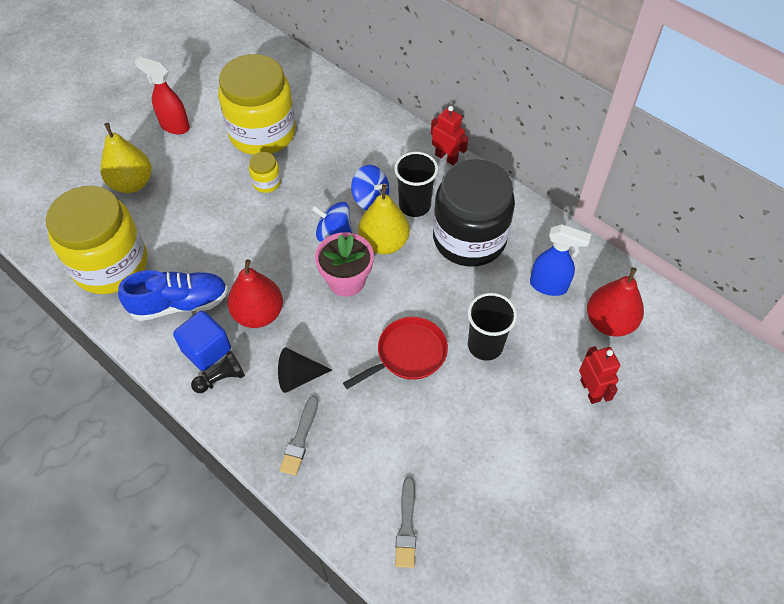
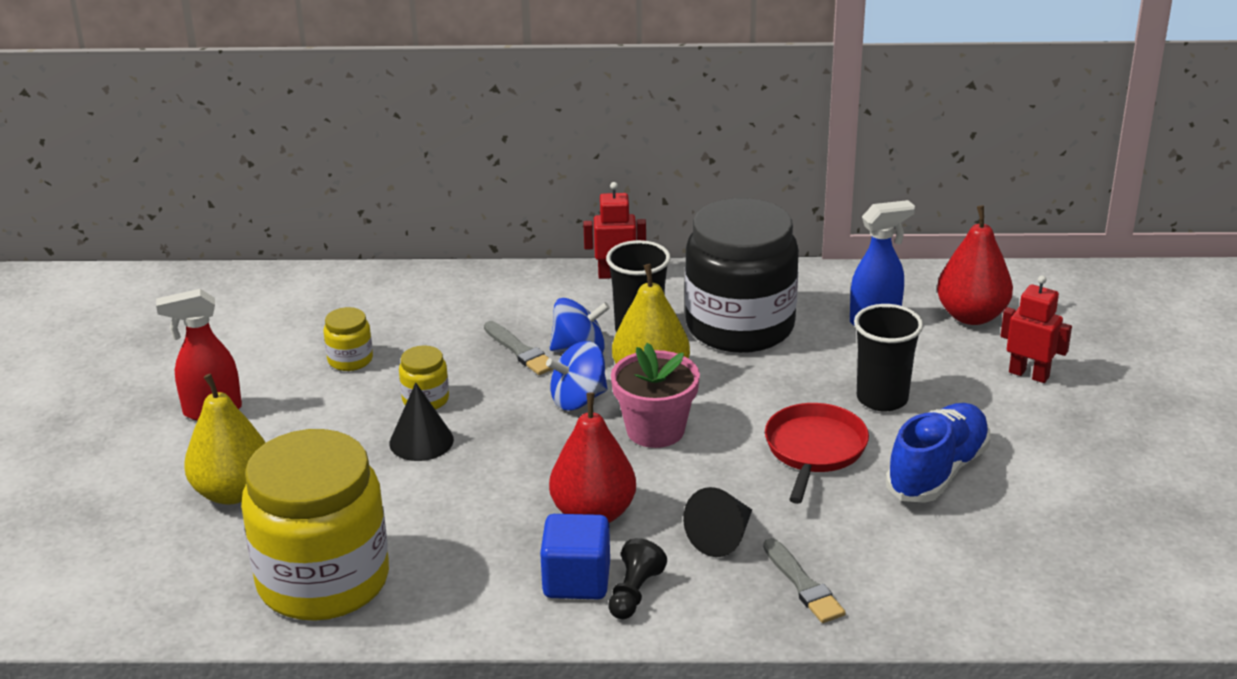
camera: 40 degrees left, 25 degrees down
(180, 304) = (477, 561): blue shoe -> blue shoe (937, 472)
(236, 209) = (421, 441): none -> black cone
(262, 133) = (350, 360): yellow jar -> yellow jar, size x0.41
(406, 526) = (1015, 579): grey brush -> grey brush (520, 351)

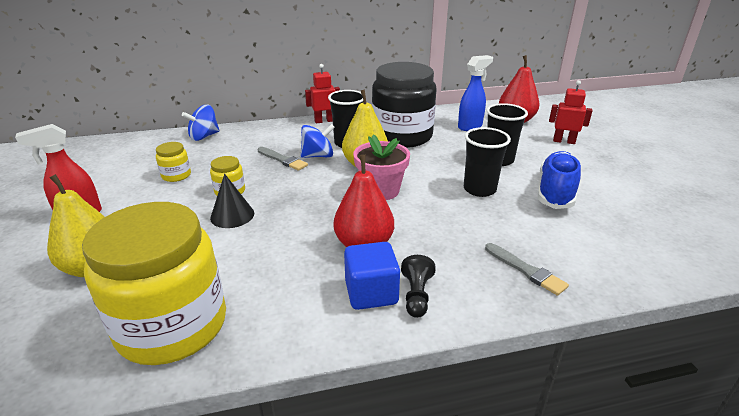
camera: 15 degrees left, 0 degrees up
(578, 399) = (327, 180): blue spinning top -> blue spinning top (204, 136)
(722, 538) = (455, 247): black cone -> none
(814, 450) = (479, 189): red pan -> black cup

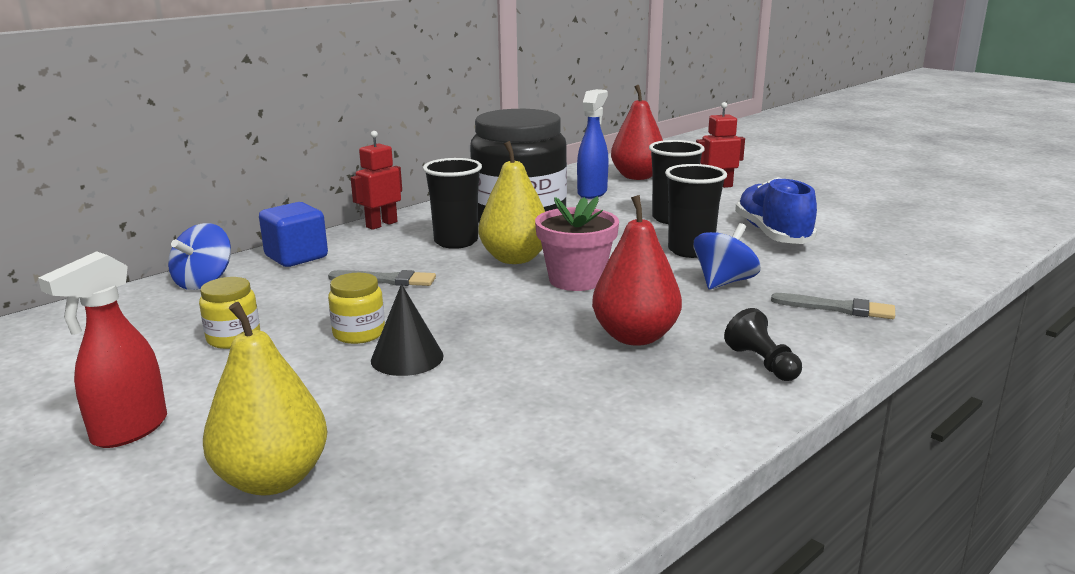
camera: 30 degrees left, 10 degrees down
(172, 325) = (509, 493): yellow jar -> none
(318, 156) = (433, 264): blue spinning top -> blue spinning top (724, 282)
(371, 293) = (710, 377): blue cube -> blue cube (296, 257)

